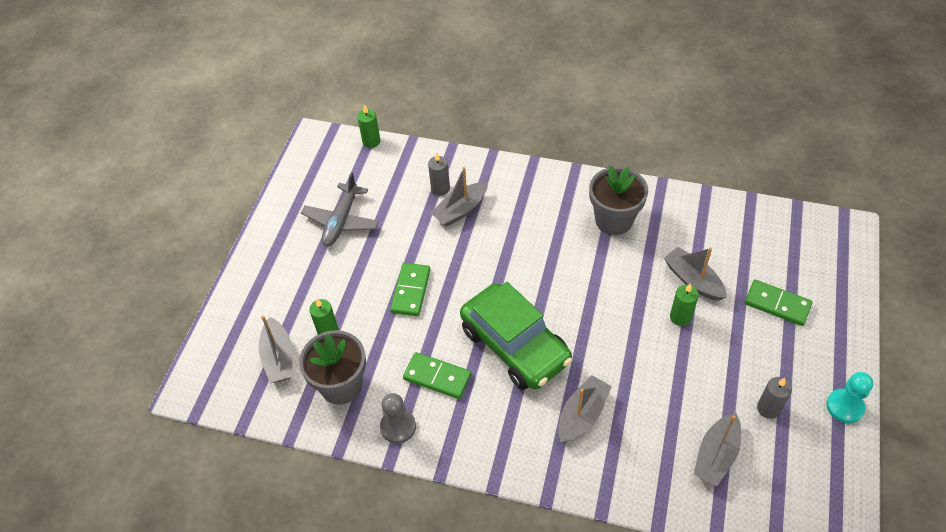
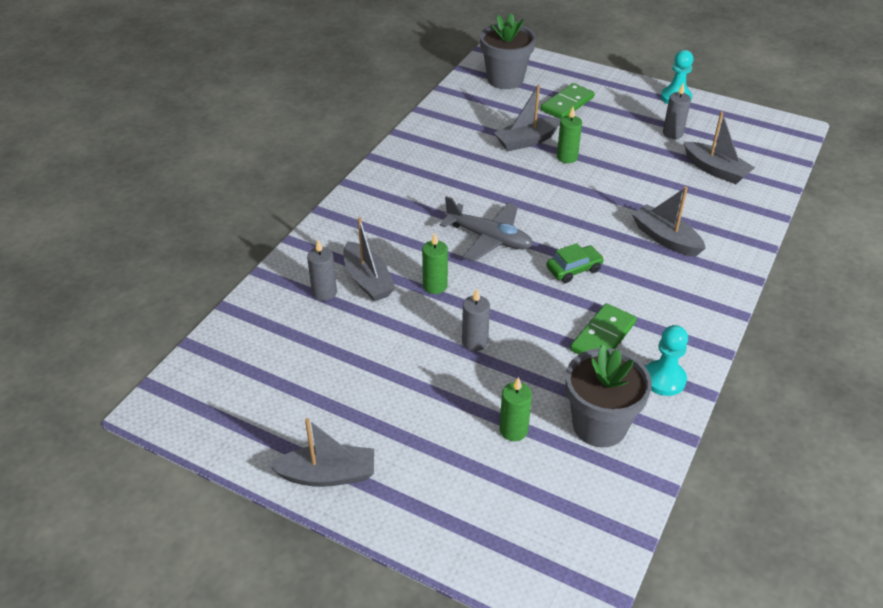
camera: 80 degrees left, 10 degrees down
(278, 358) = (544, 488): grey boat -> grey boat (327, 475)
(341, 221) = (333, 396): grey plane -> grey plane (489, 238)
(371, 141) = (203, 347): green candle -> green candle (435, 286)
(398, 427) = (664, 379): grey pawn -> turquoise pawn
(410, 291) = (475, 342): green domino -> grey candle
(515, 345) = (574, 269): green car -> green car, size x0.42
(614, 220) = (434, 172): grey flower pot -> grey flower pot (505, 79)

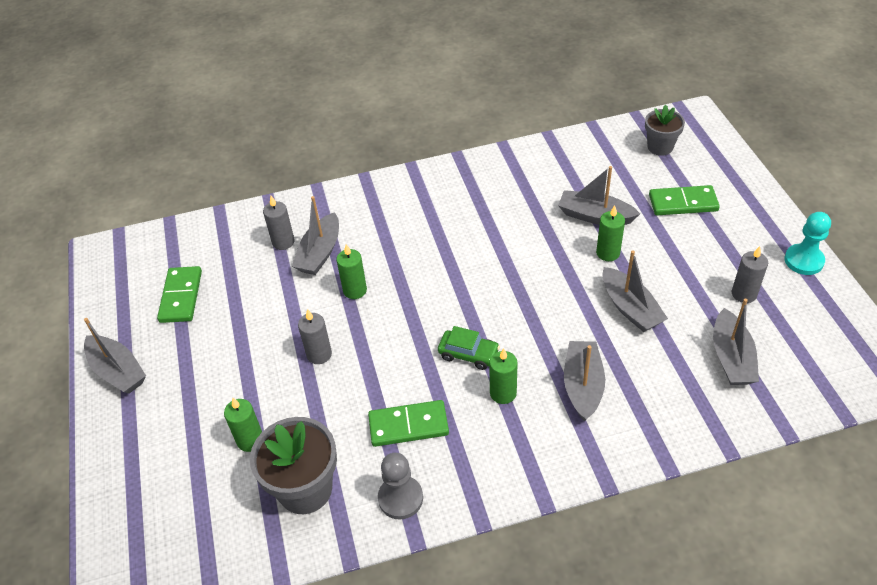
camera: 50 degrees right, 5 degrees up
(296, 386) = (181, 296): none -> green domino
(489, 238) = (444, 280): grey plane -> none
(505, 79) = (660, 147): grey flower pot -> grey flower pot, size x0.63
(626, 179) = (630, 308): none -> grey boat
(629, 275) = (503, 393): none -> green candle
(664, 379) = (400, 498): turquoise pawn -> grey pawn

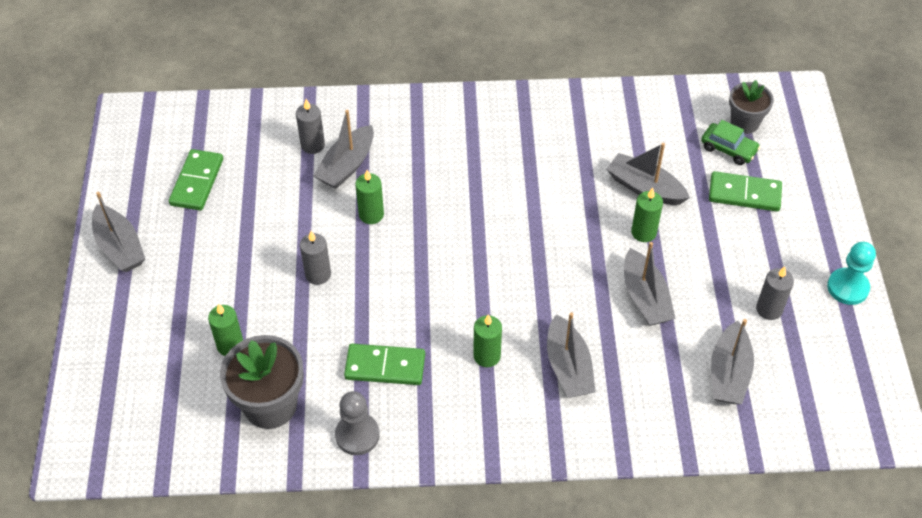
camera: 10 degrees right, 5 degrees up
(468, 354) = (465, 308): green car -> green car (728, 149)
(583, 386) = (568, 367): grey boat -> grey boat turned 150 degrees clockwise

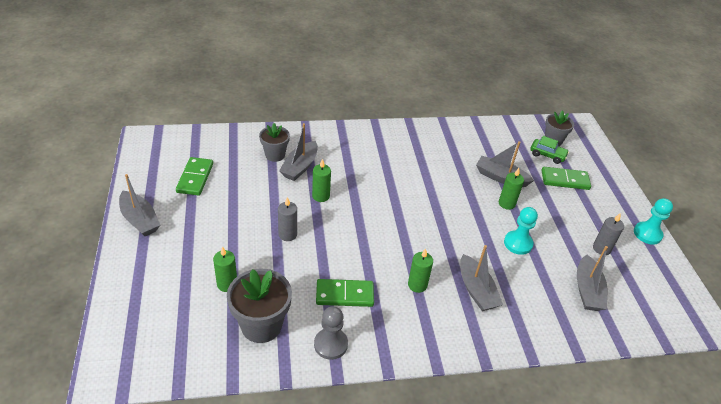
camera: 10 degrees left, 10 degrees down
(313, 145) = (275, 155): grey candle -> grey flower pot
(645, 297) = (518, 243): grey boat -> turquoise pawn

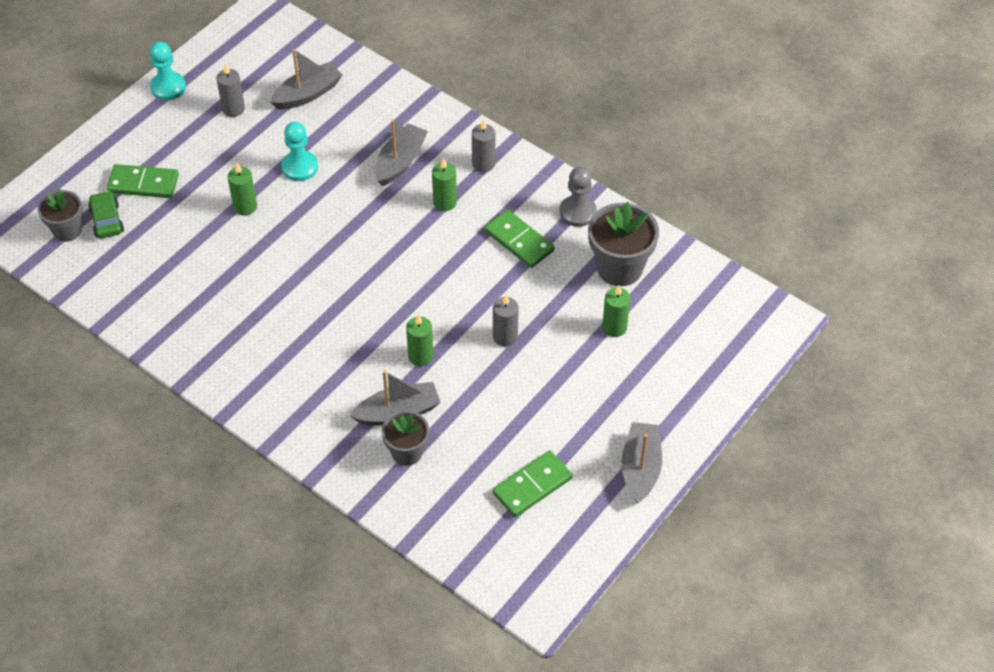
camera: 130 degrees left, 10 degrees up
(430, 330) = (483, 164): none -> grey candle
(500, 177) = (202, 235): grey boat -> none
(565, 180) = (143, 183): green domino -> green domino turned 45 degrees counterclockwise

